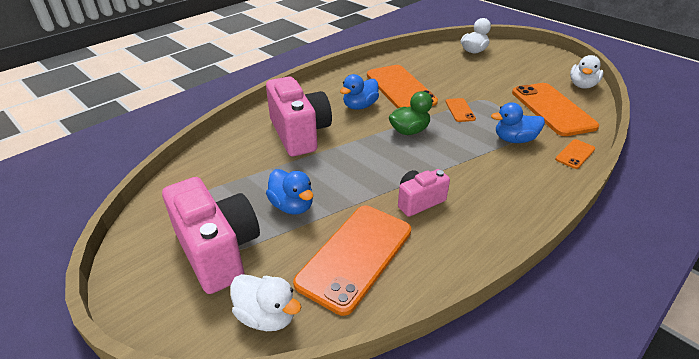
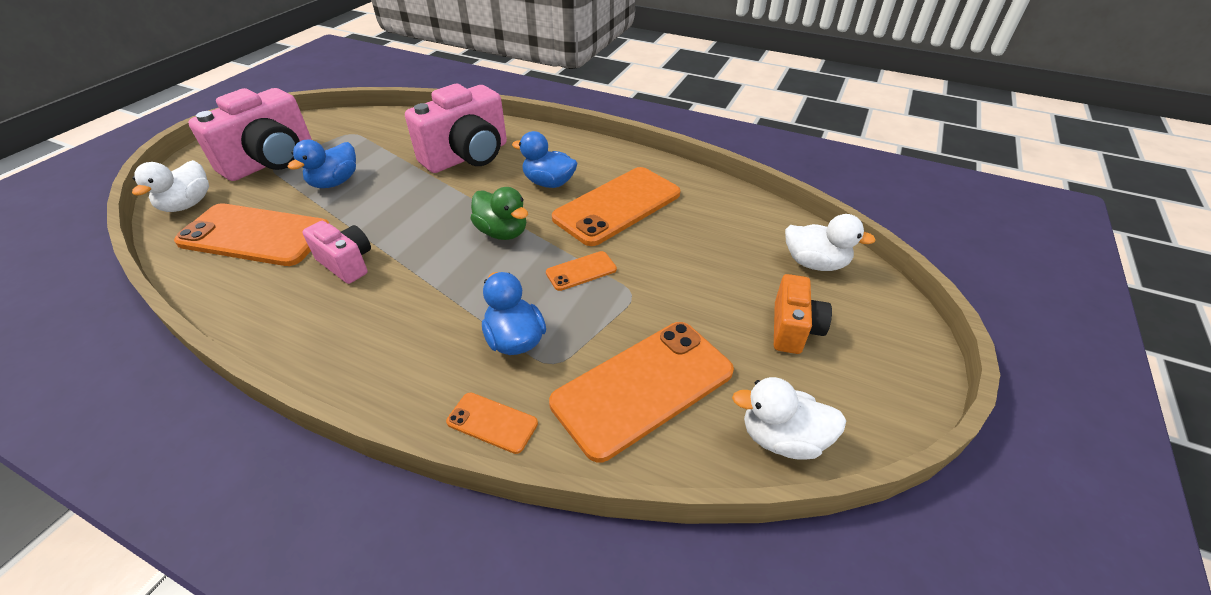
camera: 70 degrees right, 5 degrees up
(518, 67) = (793, 329): none -> orange camera

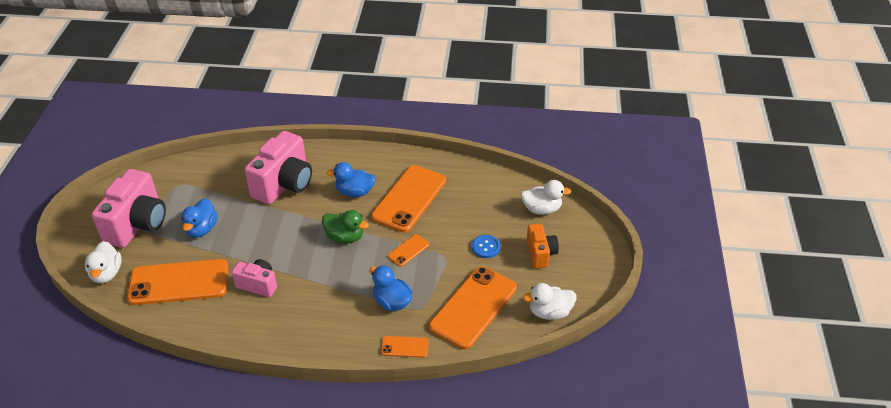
camera: 20 degrees left, 0 degrees up
(703, 296) = (486, 247): none -> blue button

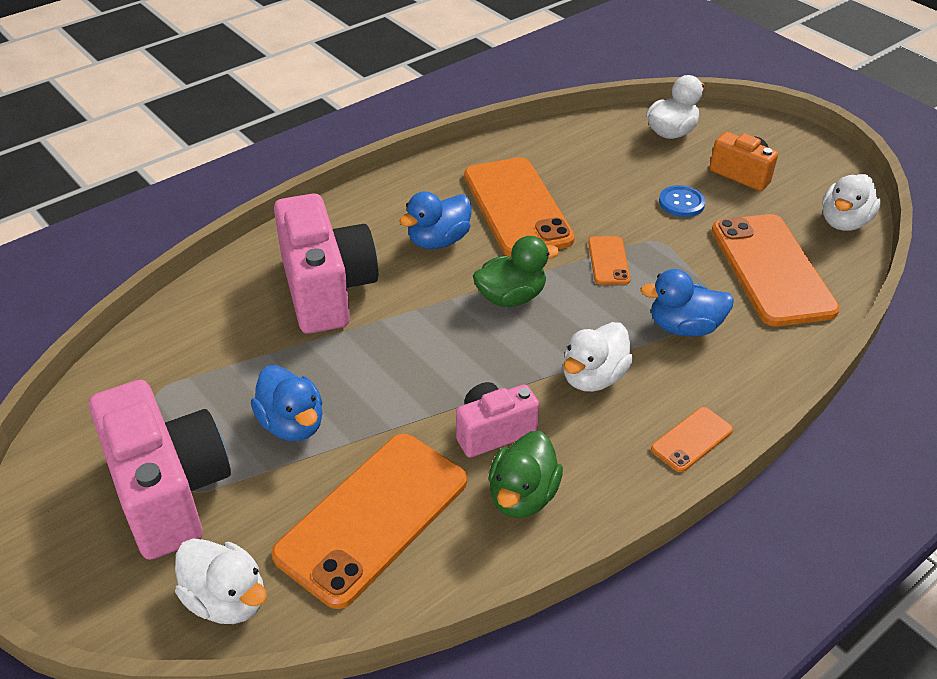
camera: 45 degrees left, 0 degrees up
(232, 315) = (522, 496): none -> green duck
(324, 293) = (593, 377): none -> white duck
(404, 347) = (778, 363): orange phone -> orange phone (692, 439)

